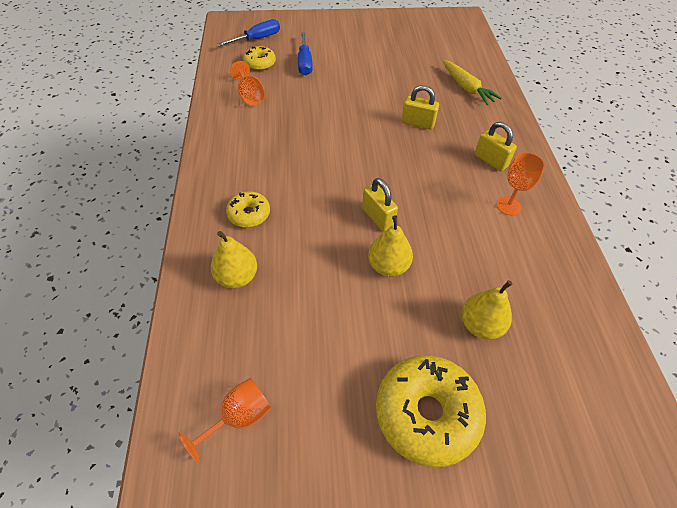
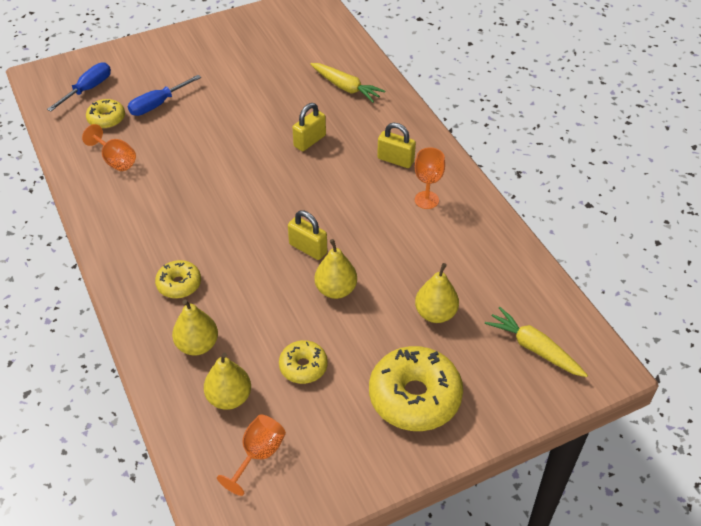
camera: 20 degrees left, 5 degrees down
(240, 342) = (229, 398): none -> yellow pear
(304, 63) = (158, 104): blue screwdriver -> blue screwdriver turned 75 degrees clockwise
(325, 335) = (303, 366): none -> yellow donut
(417, 123) = (309, 141): yellow padlock -> yellow padlock turned 45 degrees counterclockwise
(580, 405) = (534, 348): none -> yellow carrot

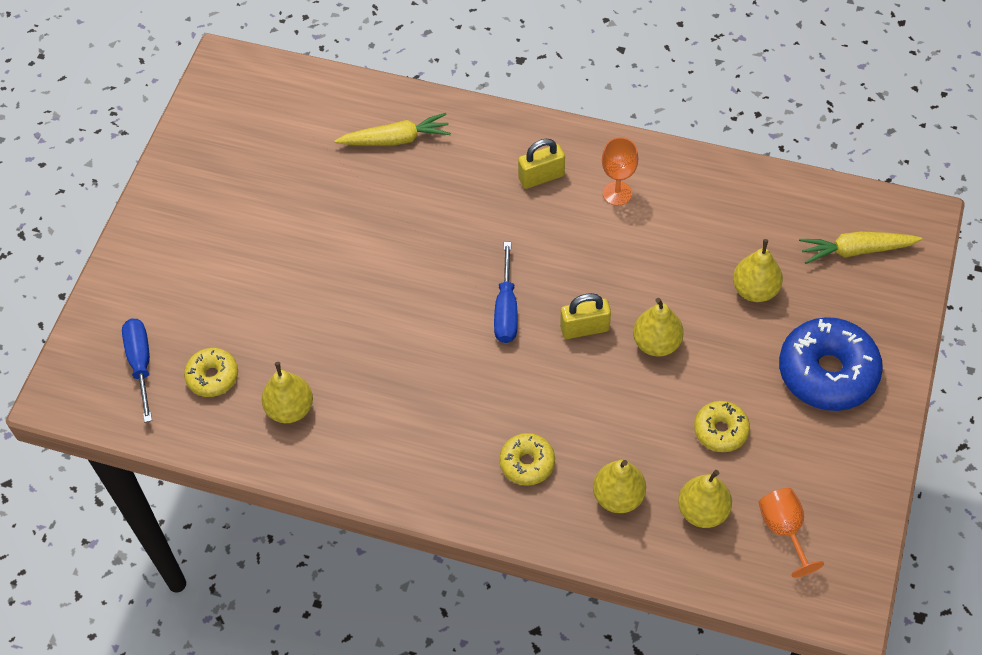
camera: 45 degrees left, 10 degrees up
(115, 160) = (290, 409): orange goblet -> yellow pear
(158, 104) = (240, 315): blue screwdriver -> blue screwdriver (506, 309)
(309, 141) = (441, 225): yellow padlock -> none
(414, 397) = (827, 372): yellow donut -> blue donut

